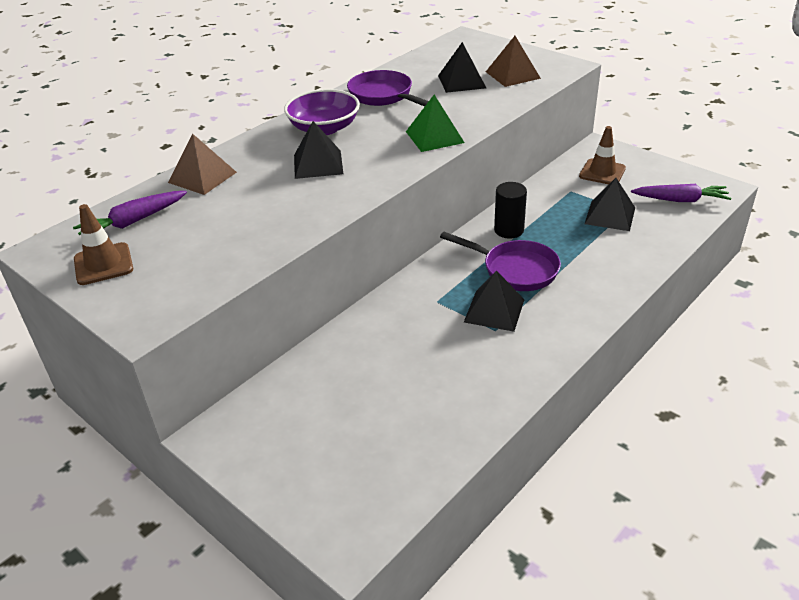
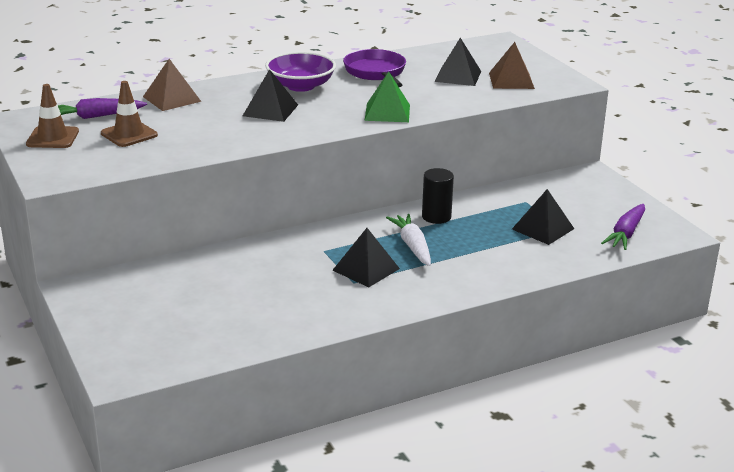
camera: 20 degrees right, 10 degrees down
(515, 270) = (412, 246): purple pan -> white carrot
(602, 172) = (572, 194): brown traffic cone -> brown traffic cone (129, 134)
(680, 200) = (626, 234): purple carrot -> purple carrot turned 90 degrees clockwise

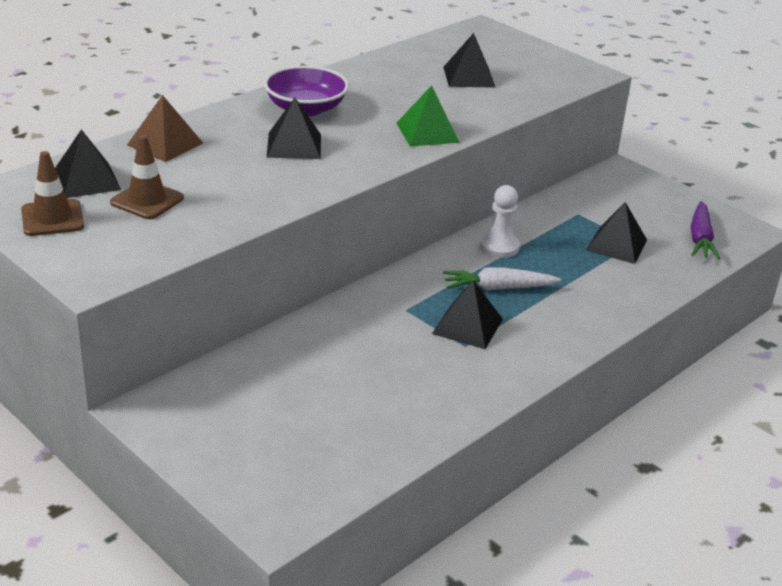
camera: 20 degrees left, 5 degrees up
(95, 116) = (86, 180): purple carrot -> black pyramid
(376, 73) = (378, 82): purple pan -> none
(412, 246) = (498, 288): white carrot -> white carrot turned 60 degrees counterclockwise
(436, 217) = (499, 247): black cylinder -> white pawn
(511, 80) = (528, 76): brown pyramid -> none

